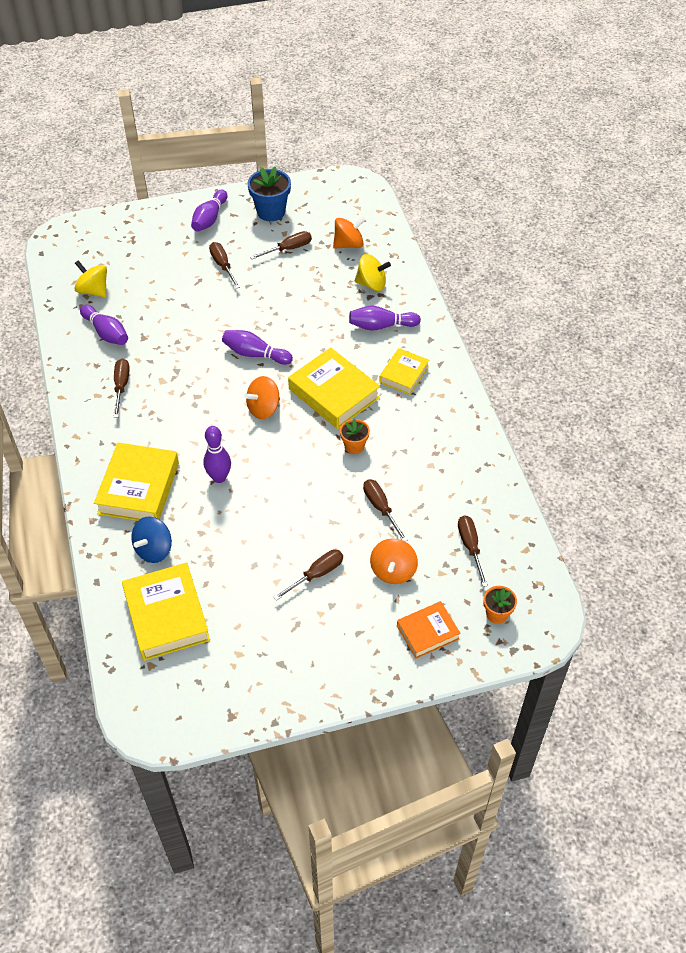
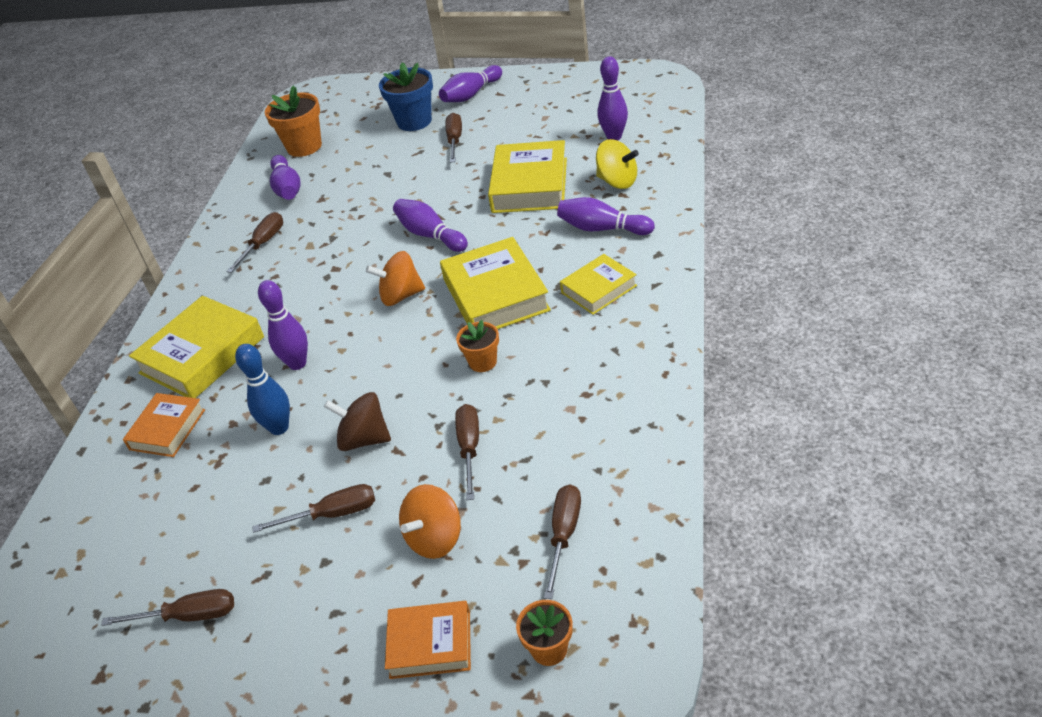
camera: 30 degrees right, 10 degrees down
(93, 290) = (304, 147): yellow spinning top -> orange flower pot
(154, 549) = (167, 429): blue spinning top -> orange book
(166, 616) = (123, 515): yellow book -> yellow book (530, 185)
(238, 527) = (279, 428): none -> blue bowling pin
(271, 212) = (543, 95): blue flower pot -> blue flower pot (414, 121)
(288, 249) = (539, 133): brown screwdriver -> brown screwdriver (189, 616)
(305, 520) = (364, 439): none -> brown spinning top
(348, 244) = (614, 137): orange spinning top -> purple bowling pin

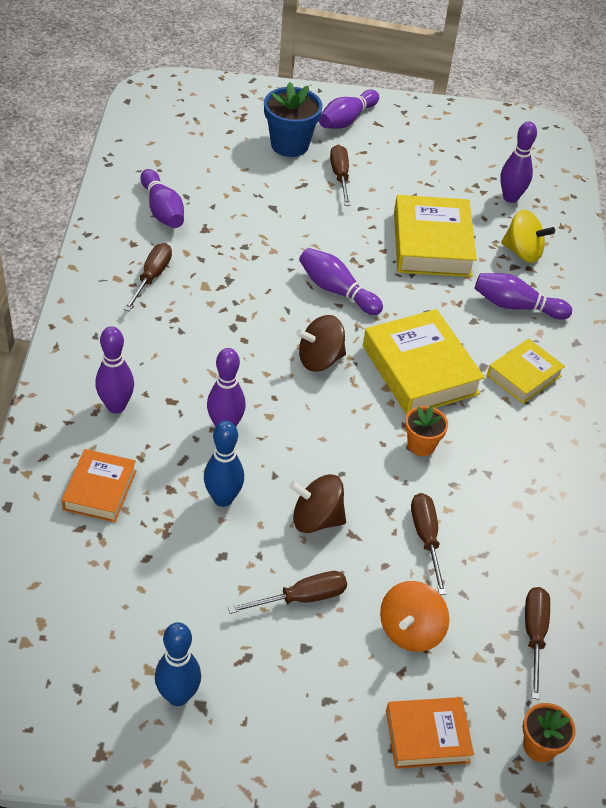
camera: 15 degrees left, 5 degrees up
(189, 616) = (178, 696): brown screwdriver -> blue bowling pin
(202, 355) = (116, 406): yellow book -> purple bowling pin
(304, 147) = (169, 159): orange flower pot -> none
(401, 296) = (320, 359): orange spinning top -> brown spinning top

